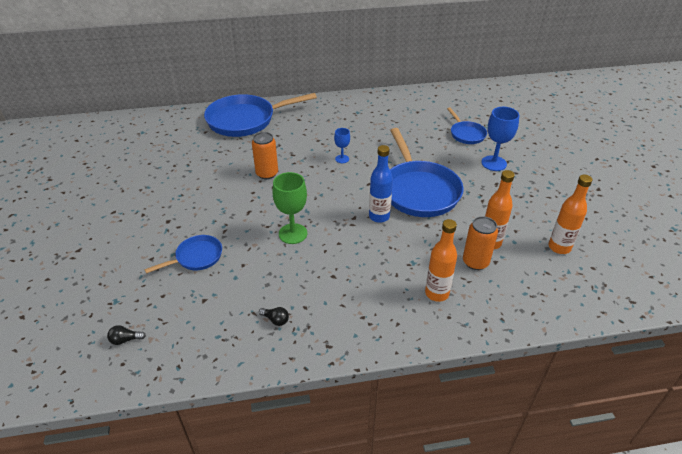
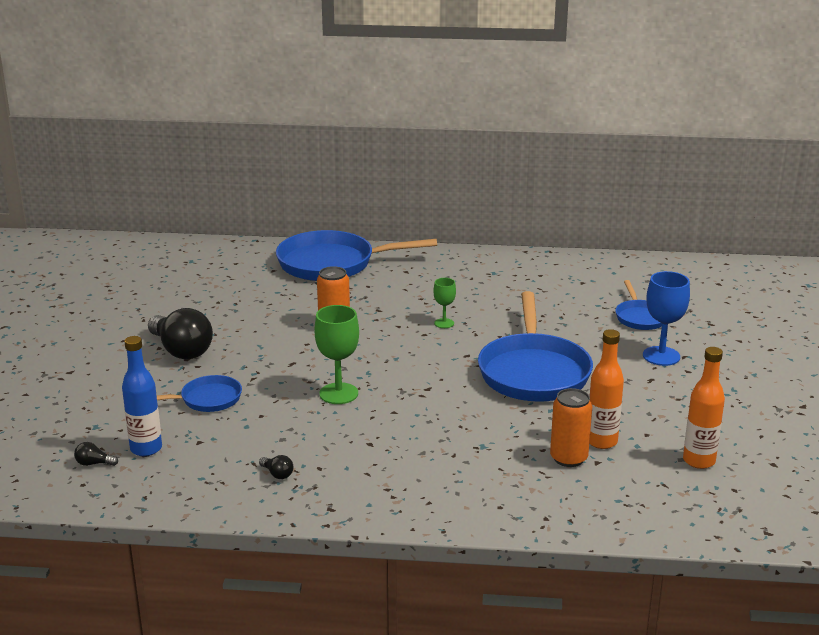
camera: 15 degrees right, 15 degrees down
(161, 214) = (181, 350): none -> black light bulb
(342, 159) = (444, 323): blue goblet -> green goblet
(379, 216) = (462, 392): blue bottle -> blue bottle (146, 449)
(437, 293) = (497, 481): orange bottle -> none

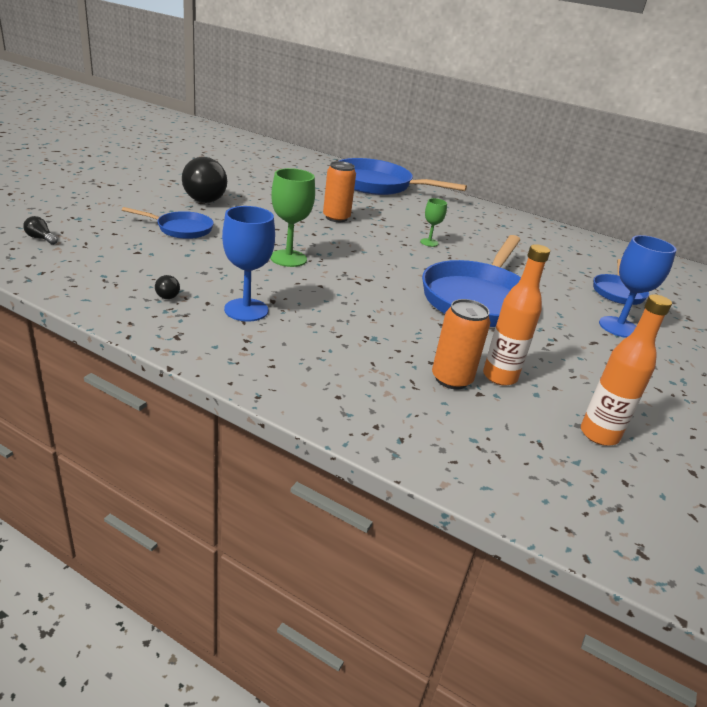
camera: 20 degrees right, 5 degrees up
(146, 449) = (92, 243): blue bottle -> none
(358, 462) = (246, 310): none -> blue goblet

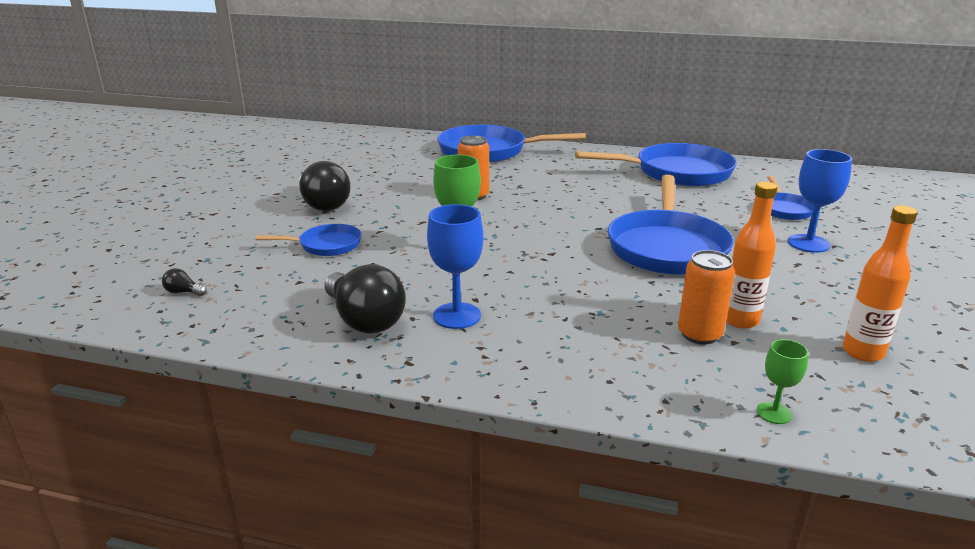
camera: 10 degrees left, 5 degrees down
(167, 294) = (364, 320): black light bulb -> black light bulb, size x2.50
(429, 242) = (581, 200): green goblet -> green goblet (774, 413)
(537, 239) = (677, 173): none -> blue pan

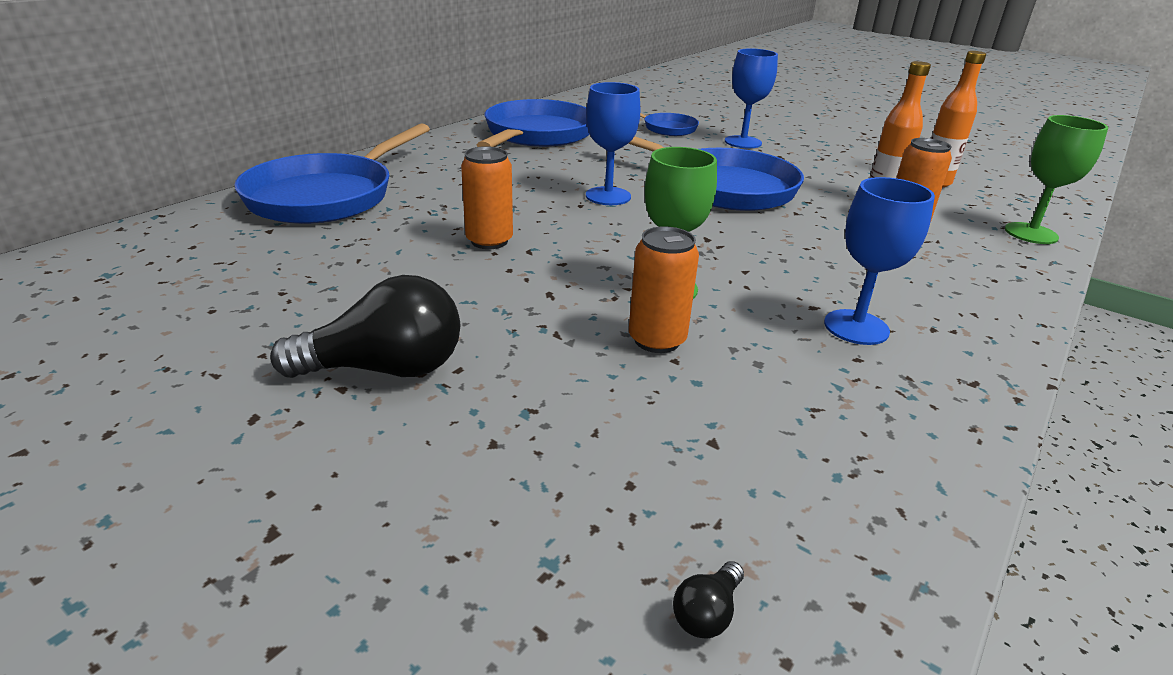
camera: 70 degrees left, 5 degrees up
(326, 245) = (579, 392): blue pan -> none
(364, 320) = (860, 397): black light bulb -> none
(391, 256) = (657, 340): none -> orange can
(587, 213) = (608, 196): none -> blue goblet
(774, 413) = (1031, 233): green goblet -> green goblet, size x1.76

